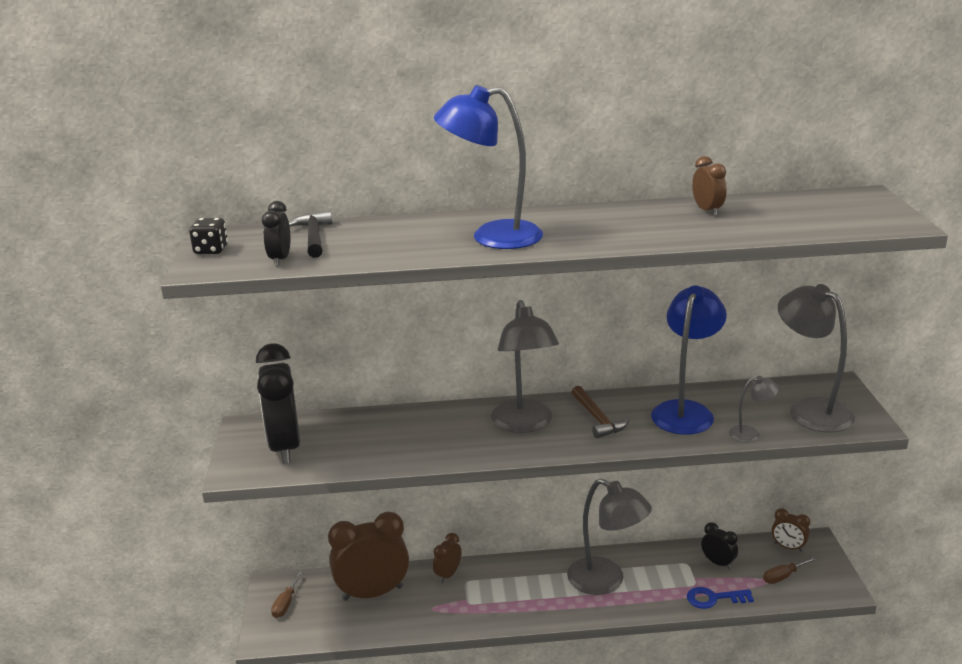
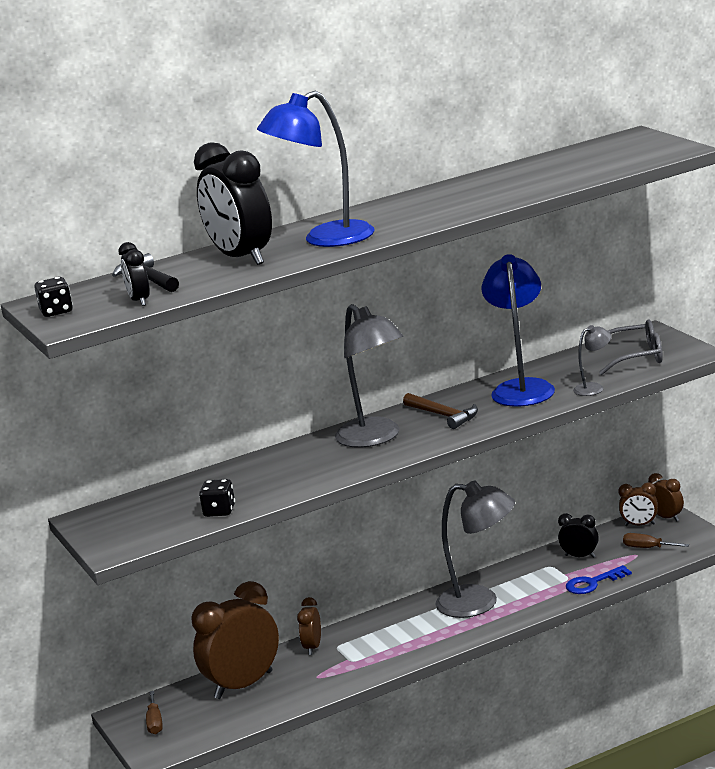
camera: 20 degrees left, 5 degrees down
(285, 447) = (146, 519): black clock -> black clock (242, 258)
(344, 460) = (219, 511): none -> black dice
(707, 210) = (503, 177): brown clock -> brown clock (667, 517)
(783, 577) = (648, 548): brown screwdriver -> brown screwdriver turned 75 degrees clockwise
(810, 410) = (635, 357): grey lamp -> grey glasses

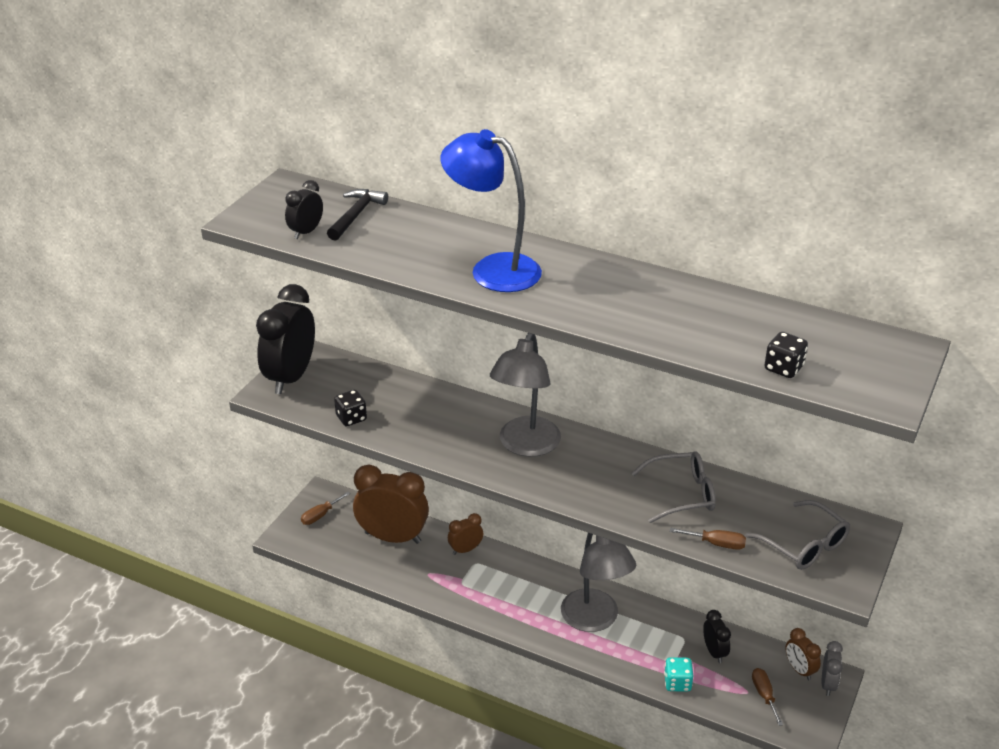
camera: 50 degrees right, 15 degrees up
(56, 311) = (268, 202): black dice -> black dice (783, 368)
(242, 258) = (426, 242): black clock -> black clock (291, 377)
(443, 415) = (593, 468): brown hammer -> none
(522, 388) = (682, 494): blue lamp -> grey glasses
(593, 583) = (677, 683): blue key -> turquoise dice
(594, 388) = (716, 544): grey lamp -> brown screwdriver
(667, 517) = (828, 684): brown clock -> grey clock

